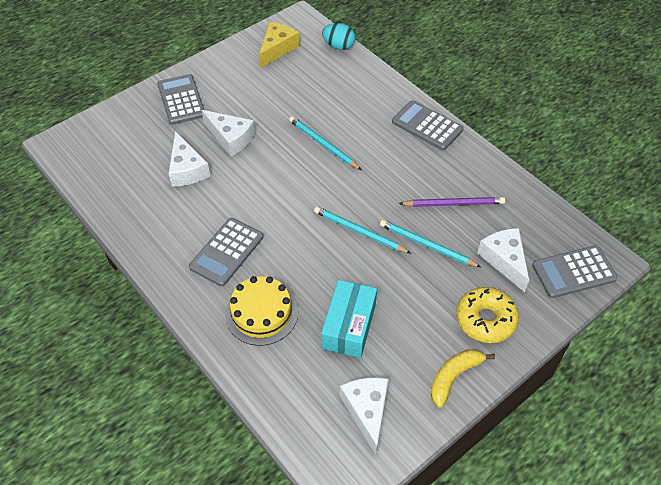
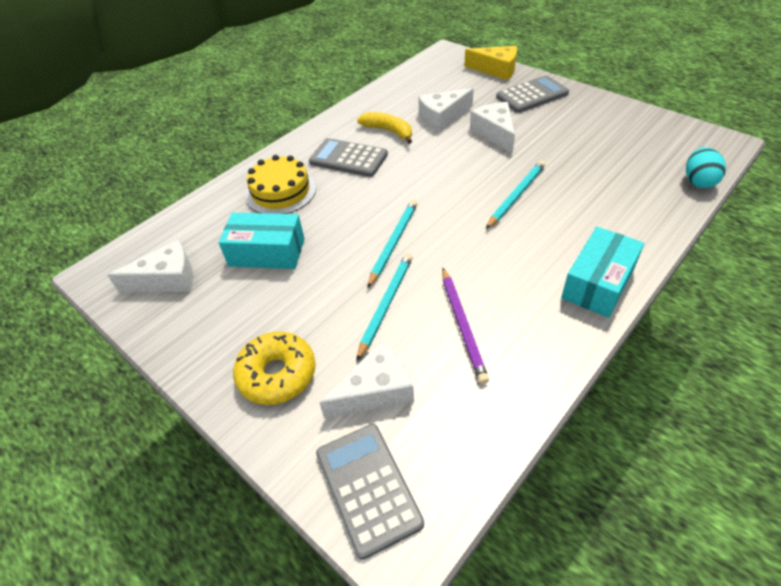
camera: 85 degrees right, 5 degrees down
(231, 138) = (495, 133): white cheese -> white cheese turned 135 degrees clockwise
(277, 49) = (654, 136): yellow cheese -> yellow cheese (496, 70)
(427, 126) = (598, 283): grey calculator -> turquoise box
(454, 377) = (198, 348): yellow banana -> yellow banana (388, 131)

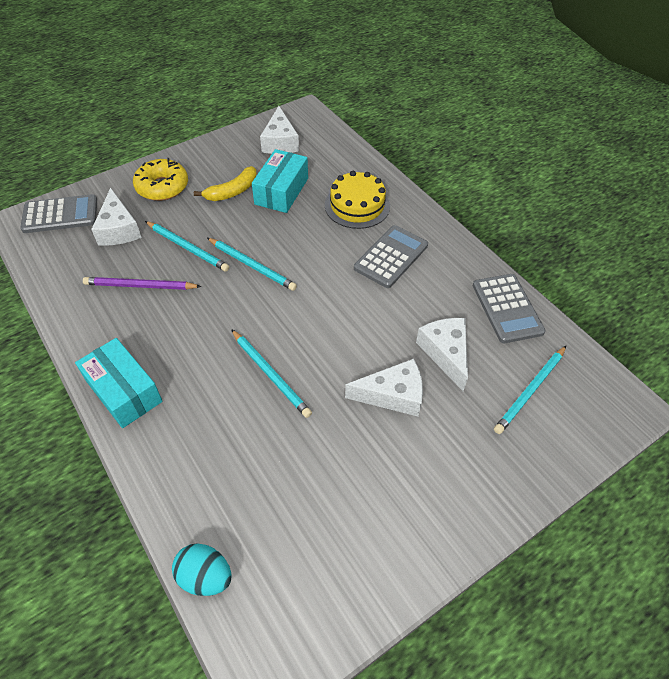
camera: 100 degrees right, 5 degrees up
(388, 131) = (431, 297): yellow banana -> yellow banana (232, 191)
(455, 82) = (530, 391): none -> turquoise pencil
(496, 70) = (559, 453): yellow cheese -> none
(532, 95) = (472, 471): grey calculator -> grey calculator (507, 308)

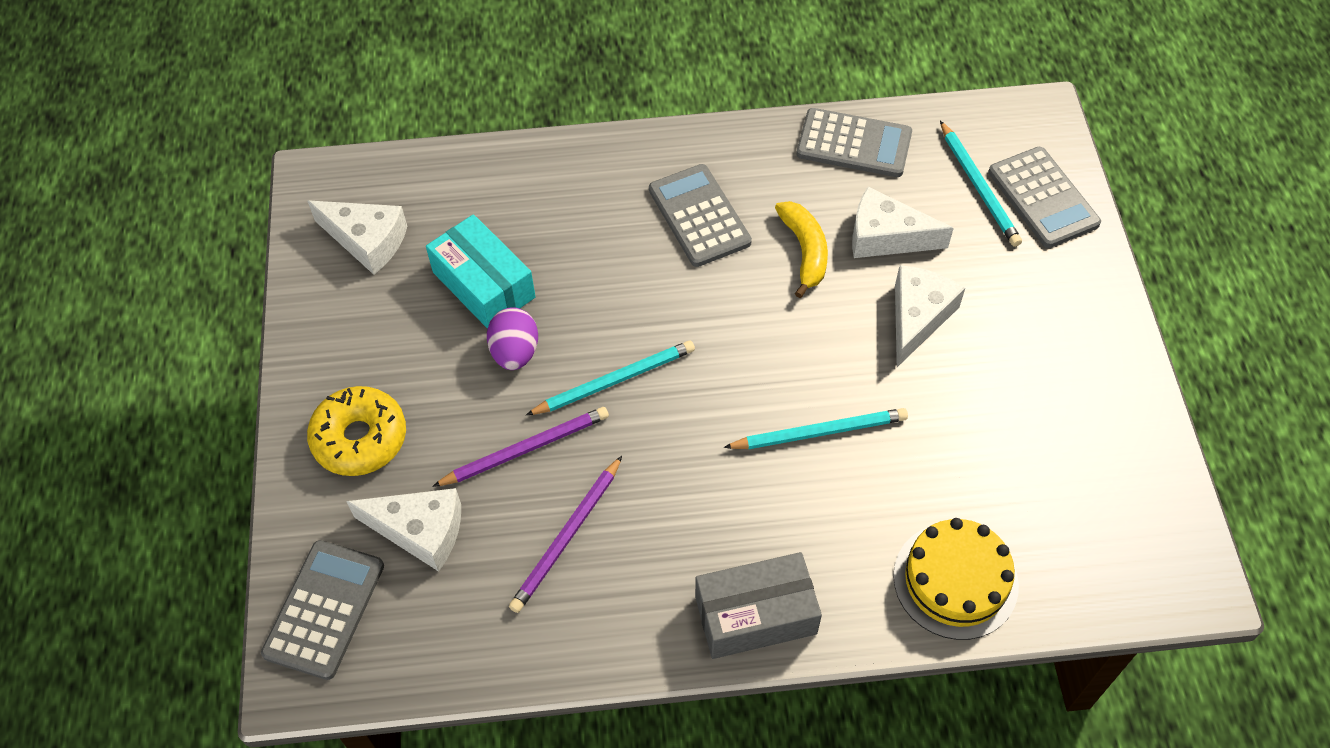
camera: 60 degrees left, 5 degrees up
(124, 391) = (755, 615): turquoise box -> grey box
(187, 248) = (525, 449): turquoise pencil -> purple pencil
(205, 576) = (1065, 603): turquoise egg -> none
(232, 191) = (439, 347): yellow banana -> yellow banana (805, 251)
(246, 219) = (515, 352): none -> purple egg
(357, 205) = (577, 208): yellow cake -> yellow cake (955, 580)
(553, 435) = (1043, 198): none -> grey calculator

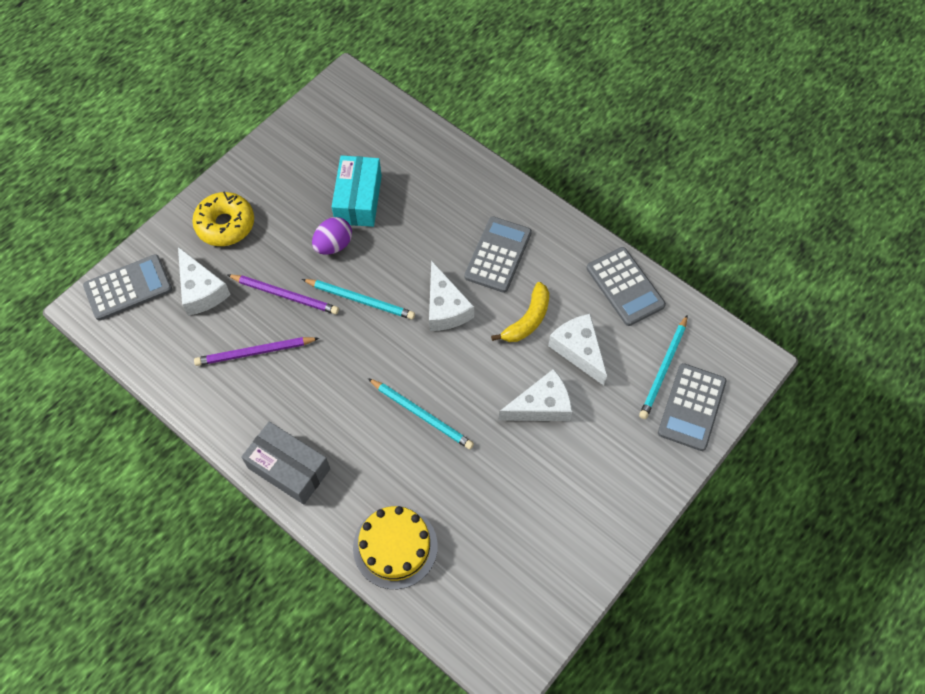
camera: 45 degrees right, 5 degrees up
(367, 241) = (333, 132): white cheese -> white cheese (445, 308)

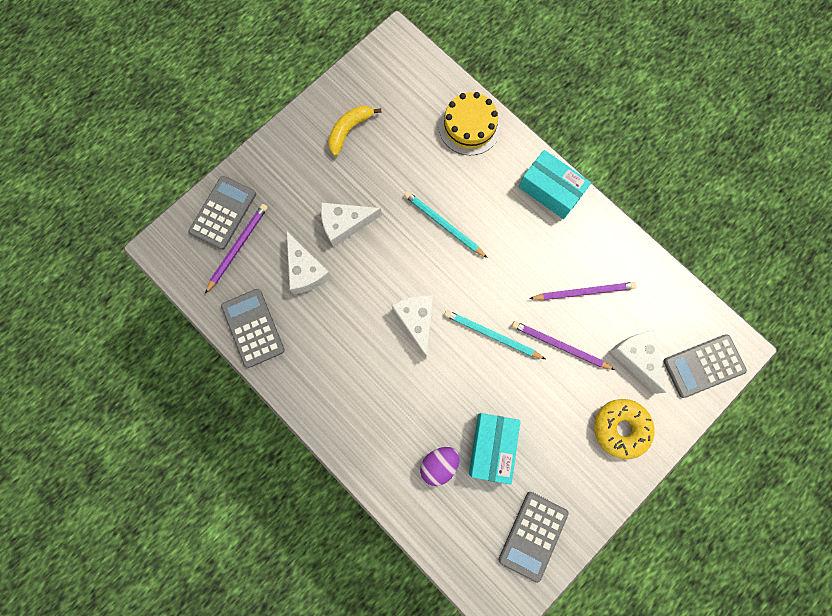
camera: 175 degrees left, 15 degrees up
(289, 468) = (550, 190): grey box -> turquoise box
(333, 245) = (516, 396): purple egg -> purple egg (439, 464)
(498, 255) = (363, 371): grey calculator -> grey calculator (533, 535)
(527, 320) = (345, 302): yellow banana -> yellow banana (349, 130)
(663, 369) = (238, 247): turquoise pencil -> purple pencil

